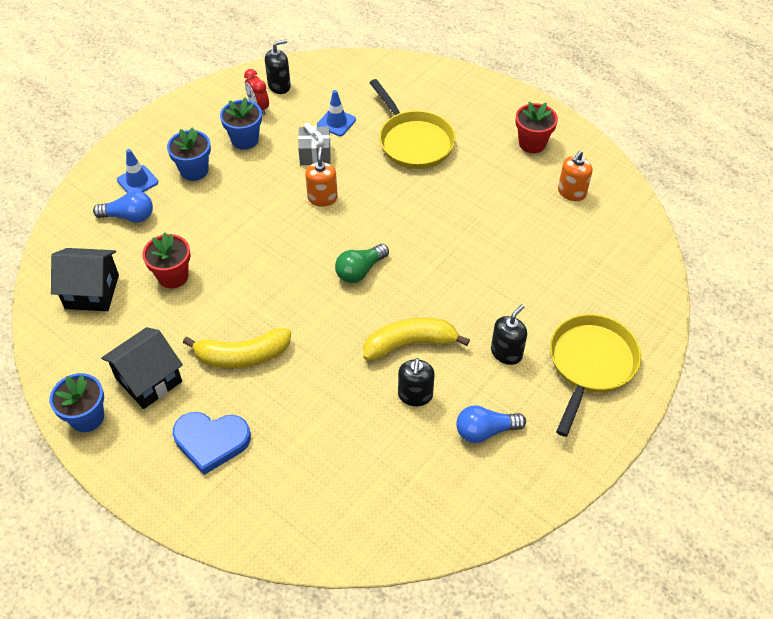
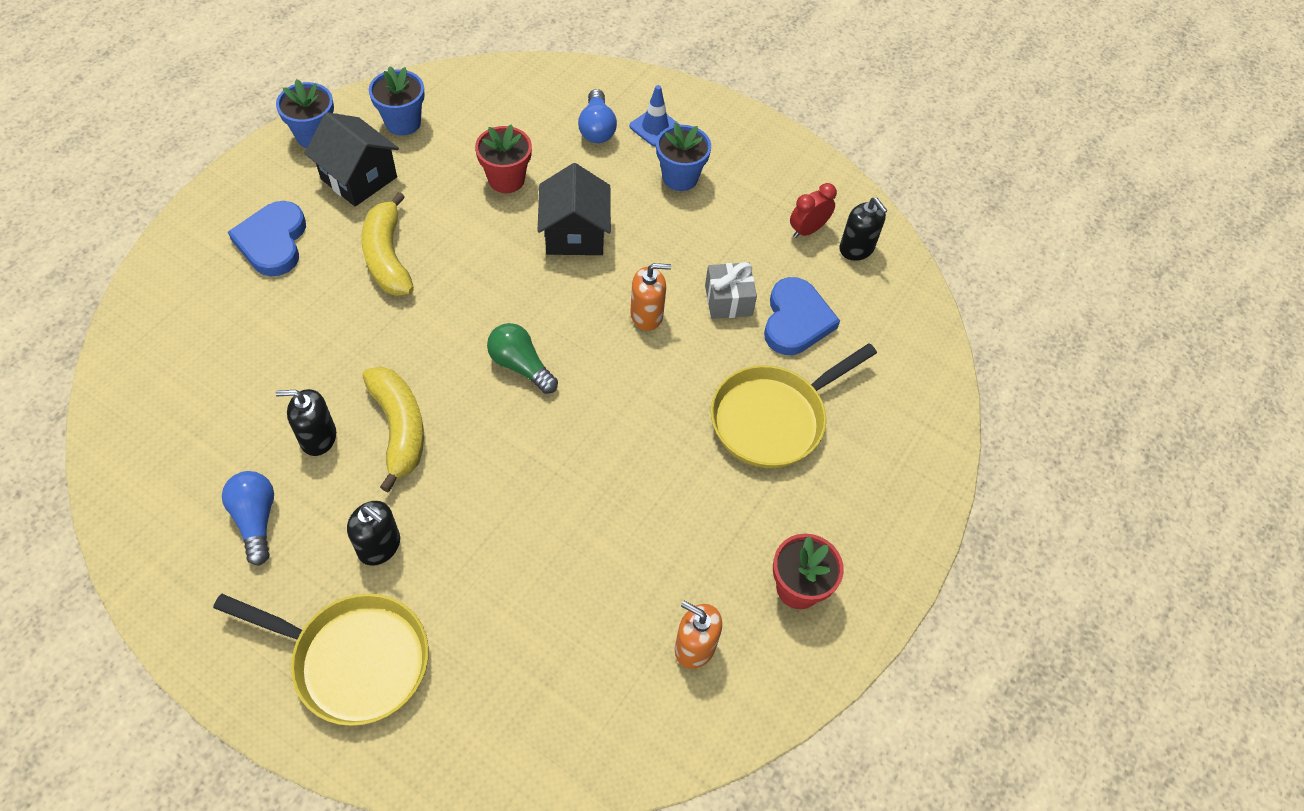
camera: 80 degrees right, 5 degrees up
(92, 291) = (482, 114): black house -> black house (574, 234)
(245, 140) = (743, 222): blue flower pot -> blue flower pot (403, 122)
(336, 122) = (796, 320): blue traffic cone -> blue heart

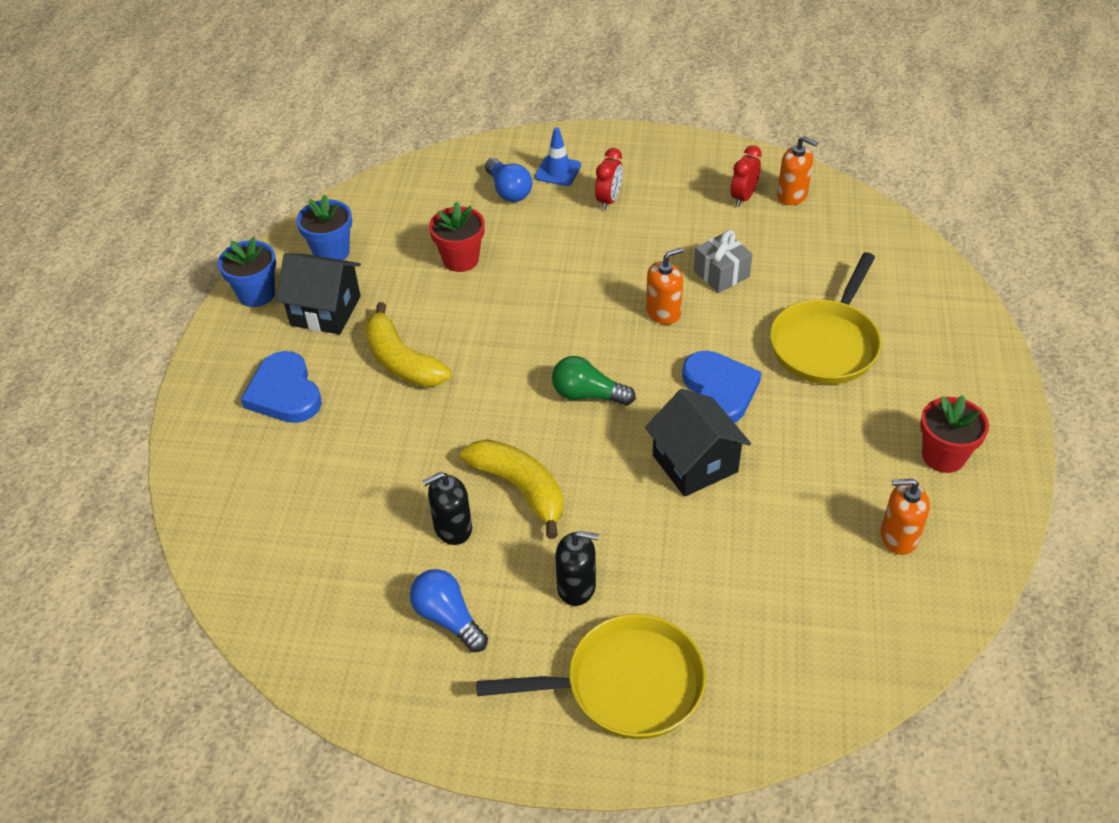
camera: 20 degrees left, 10 degrees down
(574, 234) = (554, 277): black house -> black house (695, 464)
(680, 177) = (609, 200): blue flower pot -> red clock
(796, 320) = (786, 266): blue heart -> blue heart (719, 390)
(856, 248) = (792, 195): black soap dispenser -> orange soap dispenser

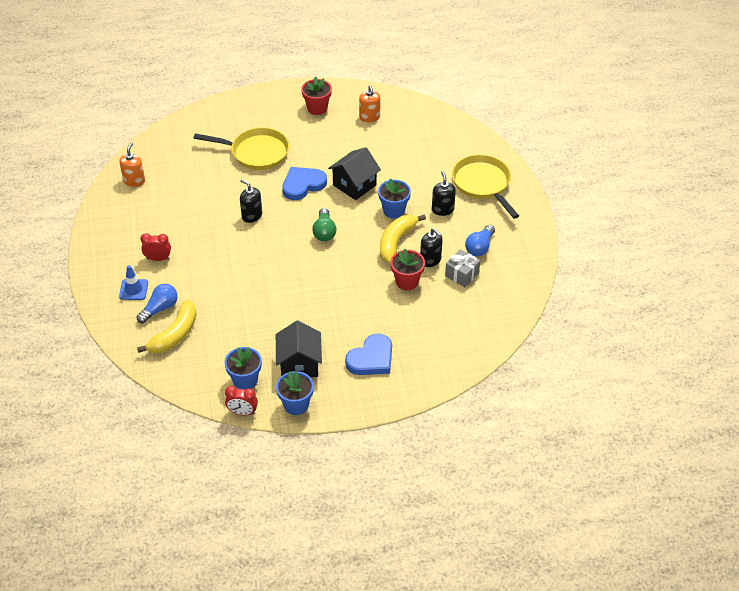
camera: 110 degrees left, 0 degrees up
(402, 361) = (328, 314): yellow banana -> yellow banana (175, 335)
(460, 259) = (233, 313): red flower pot -> red flower pot (407, 282)
(603, 506) = (394, 210): none -> blue flower pot
(663, 312) = (252, 216): orange soap dispenser -> black soap dispenser
(721, 274) = (213, 198): grey gift -> grey gift (462, 274)
(743, 197) = (141, 200): red clock -> red clock (242, 412)

